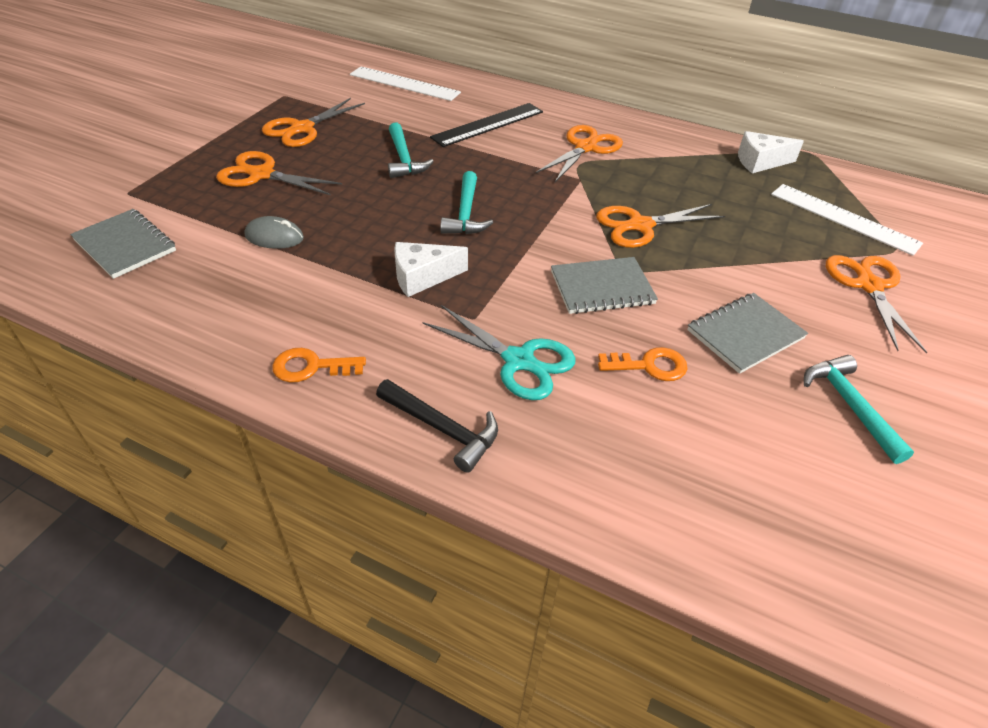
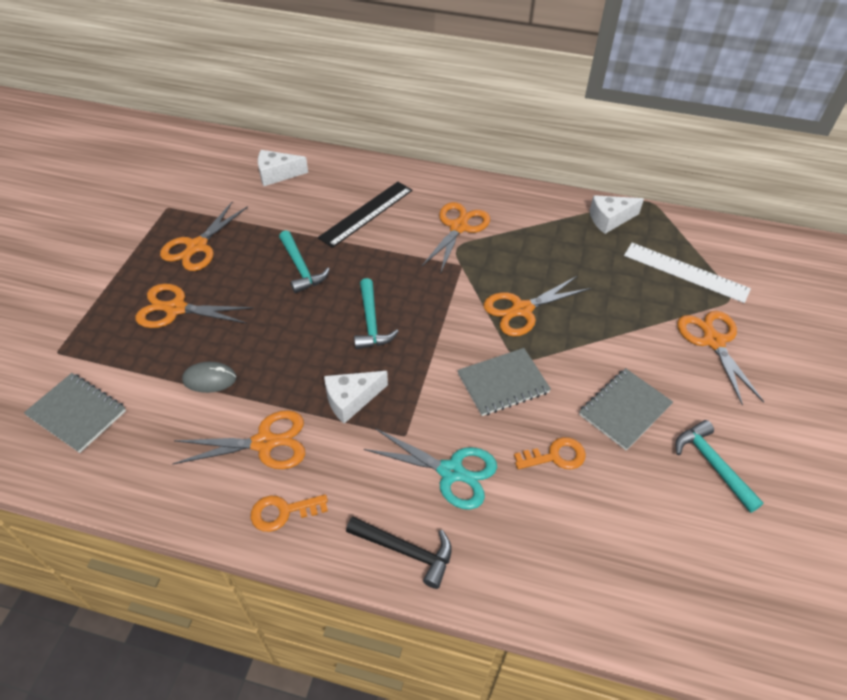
camera: 10 degrees left, 5 degrees up
(313, 301) = (265, 443): none -> orange scissors
(404, 84) = (277, 174): white ruler -> white cheese

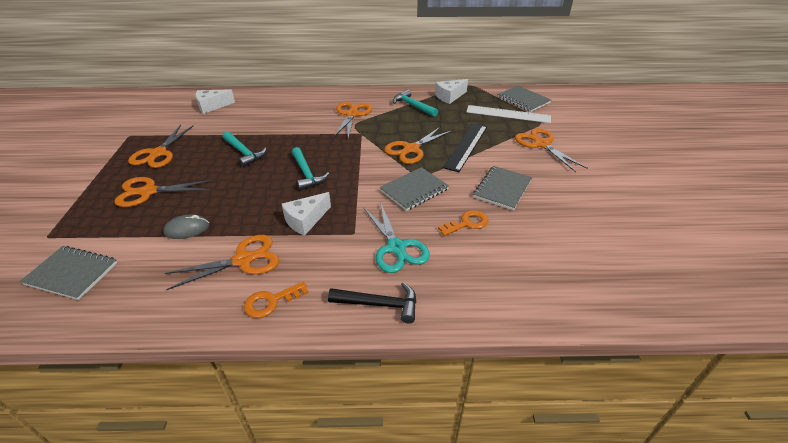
camera: 15 degrees left, 10 degrees down
(366, 213) = (284, 117): black ruler -> black ruler (466, 146)
(451, 472) = (396, 248): turquoise scissors -> turquoise scissors turned 60 degrees clockwise
(712, 464) = (572, 206): turquoise hammer -> turquoise hammer (412, 106)
(720, 248) = (523, 100): none -> grey notebook

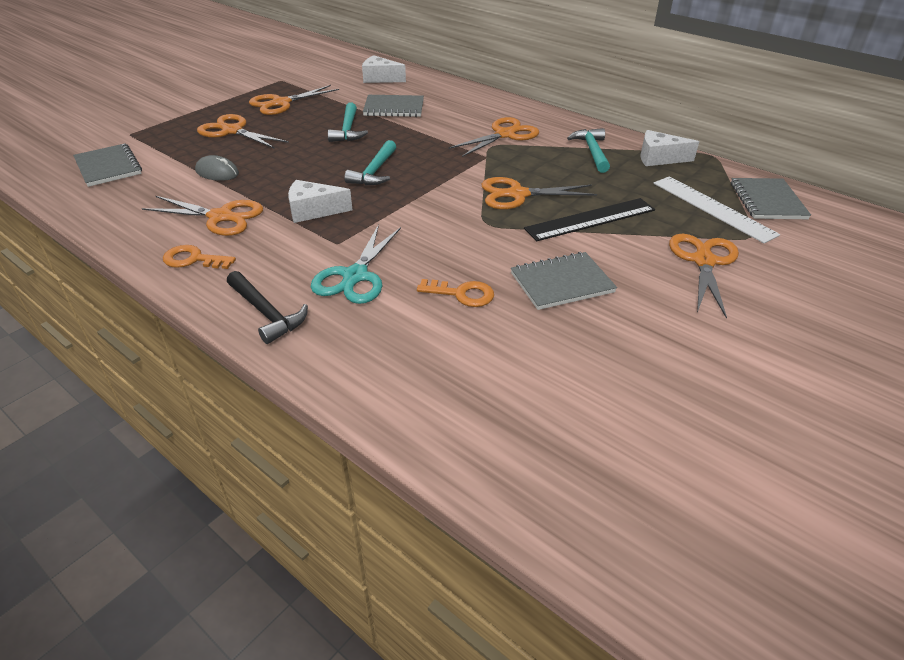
camera: 40 degrees right, 0 degrees up
(414, 190) = (456, 235): grey notebook -> grey notebook (394, 108)

